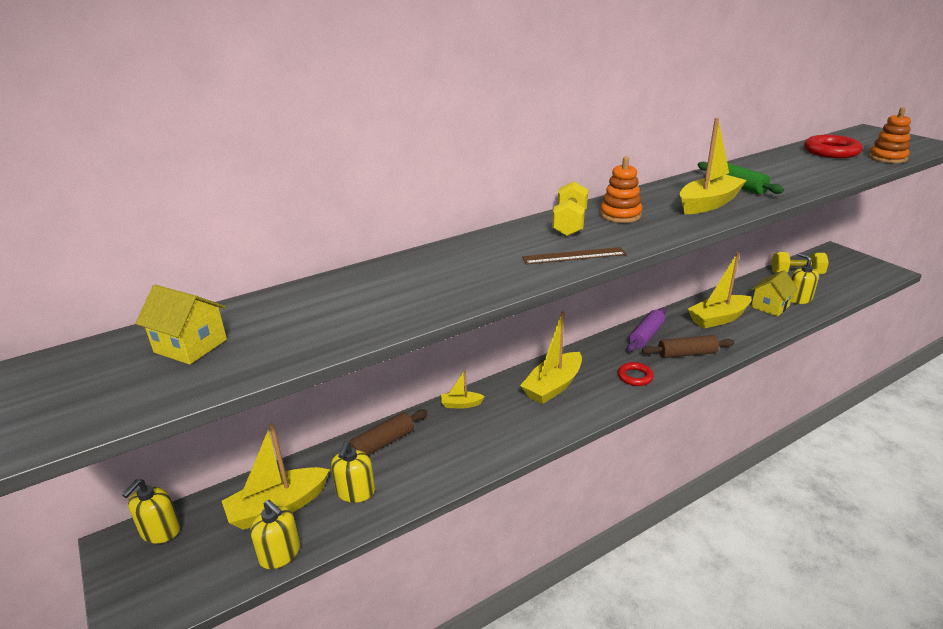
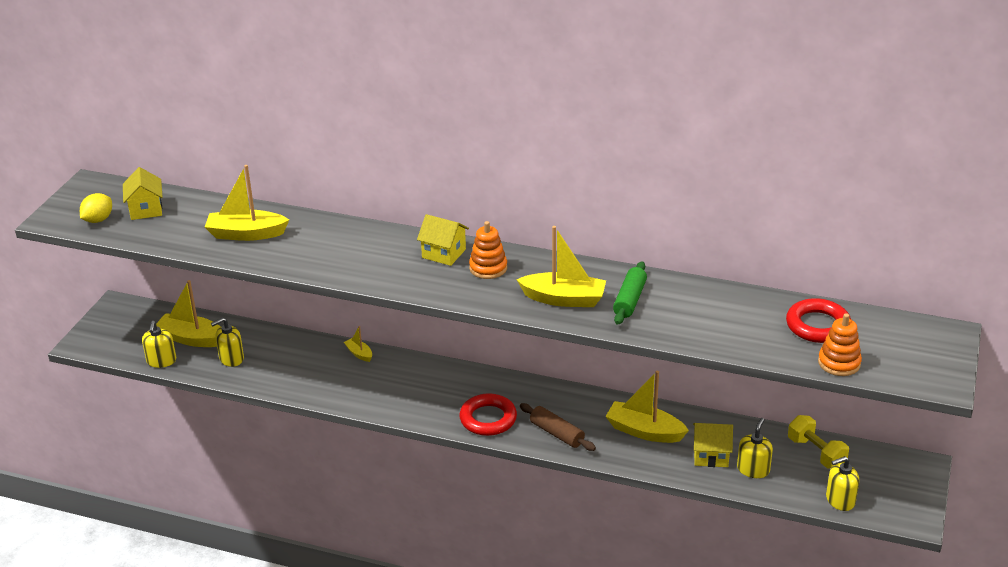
camera: 50 degrees right, 5 degrees up
(135, 391) = (98, 220): none -> yellow lemon
(160, 531) = (137, 311): yellow soap dispenser -> yellow soap dispenser (840, 500)
(382, 443) = (283, 344): brown rolling pin -> none
(553, 386) = (428, 384): yellow boat -> yellow boat (246, 234)
(569, 224) = (444, 253): yellow dumbbell -> yellow house
(574, 256) = (388, 276): brown ruler -> none
(635, 377) = (488, 419): red ring -> red ring, size x1.67
(646, 335) = (561, 401): purple rolling pin -> none

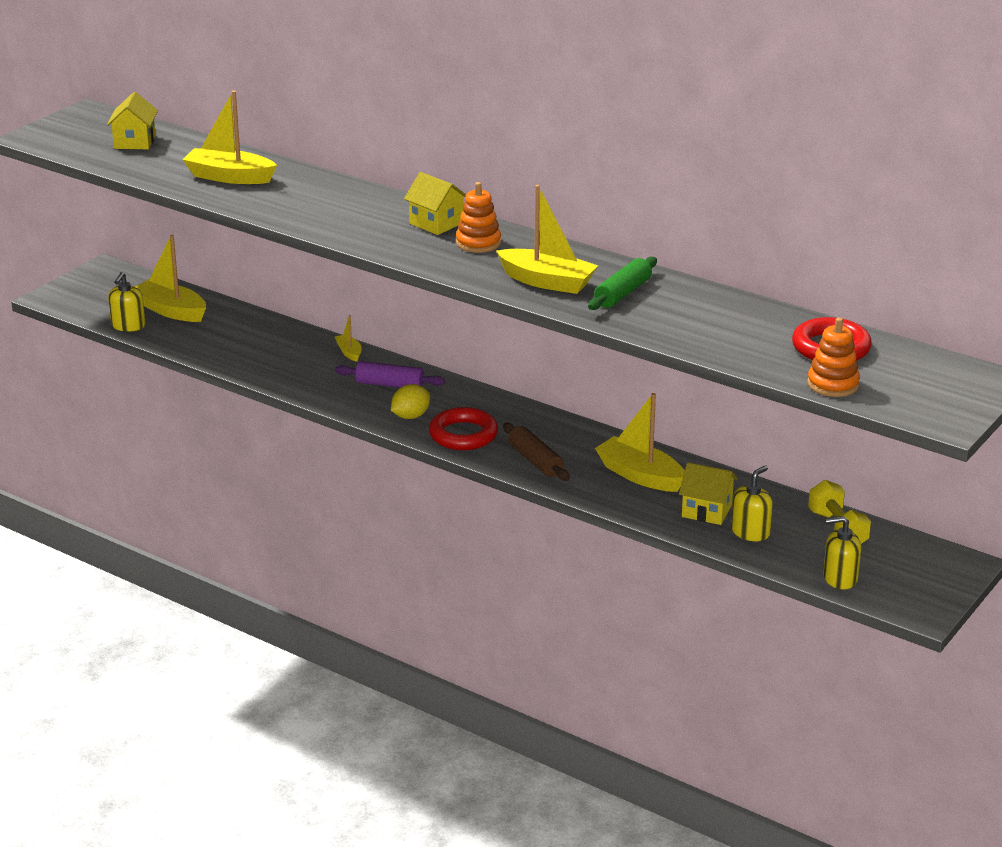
camera: 15 degrees right, 5 degrees down
(98, 220) = (79, 144): yellow lemon -> yellow lemon (410, 416)
(231, 358) = (205, 335): yellow soap dispenser -> none
(406, 380) = (390, 384): none -> purple rolling pin

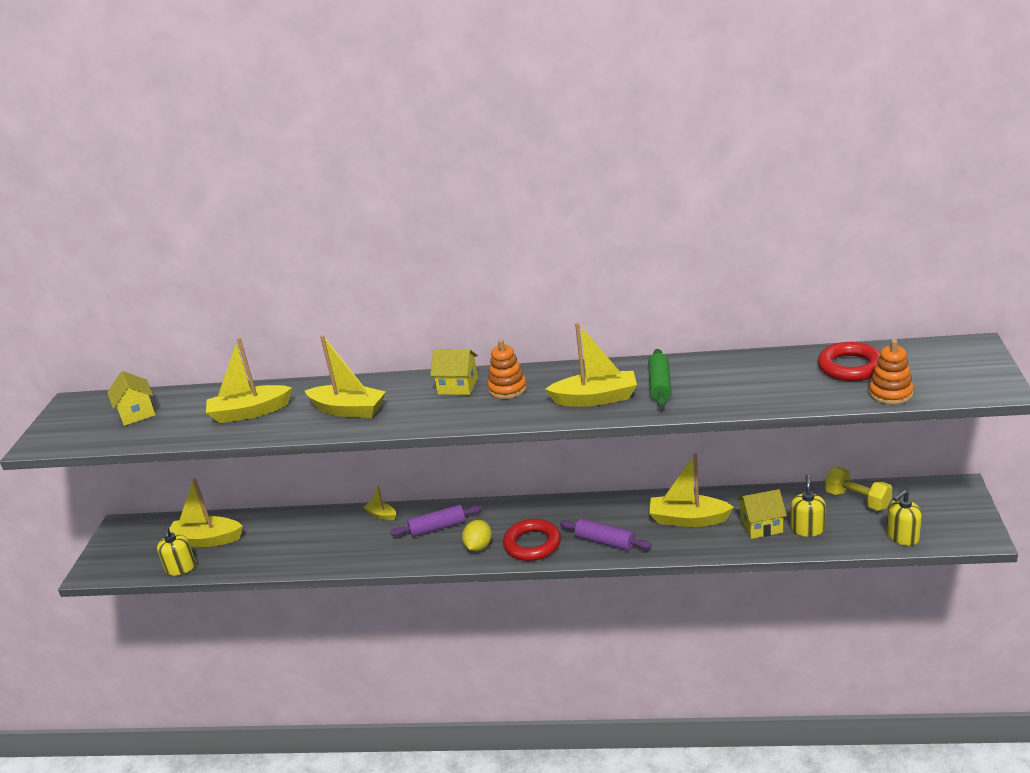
camera: 25 degrees left, 0 degrees up
(316, 207) = (348, 410): none -> yellow boat
(535, 461) = (605, 542): brown rolling pin -> purple rolling pin

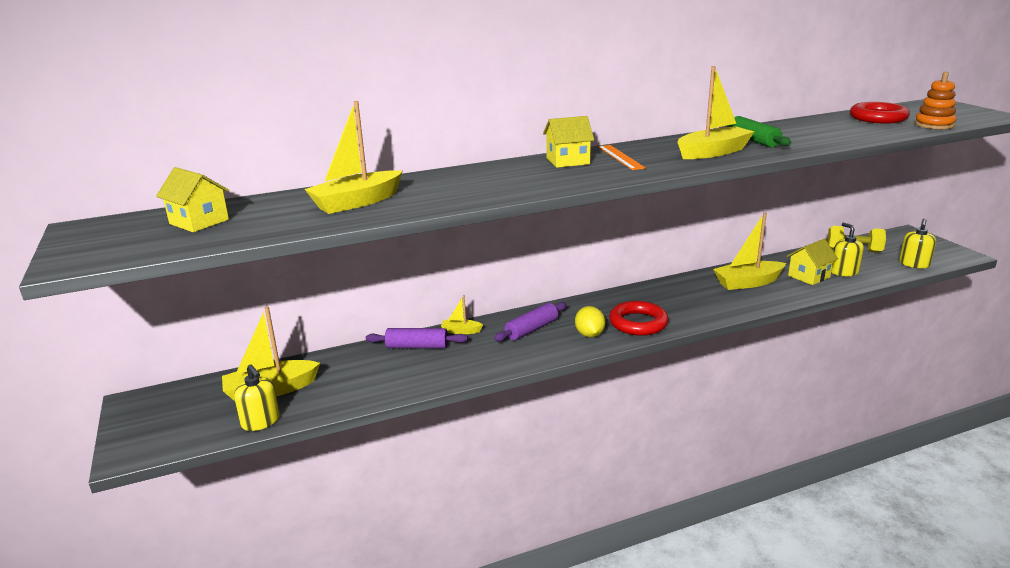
camera: 30 degrees left, 5 degrees down
(348, 410) = (476, 187): yellow boat -> none
(507, 389) = (620, 157): orange stacking toy -> orange ruler
(605, 542) = (700, 309): purple rolling pin -> purple rolling pin (417, 346)

